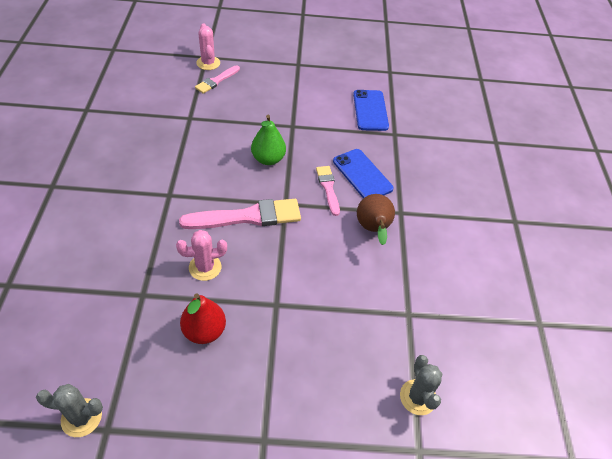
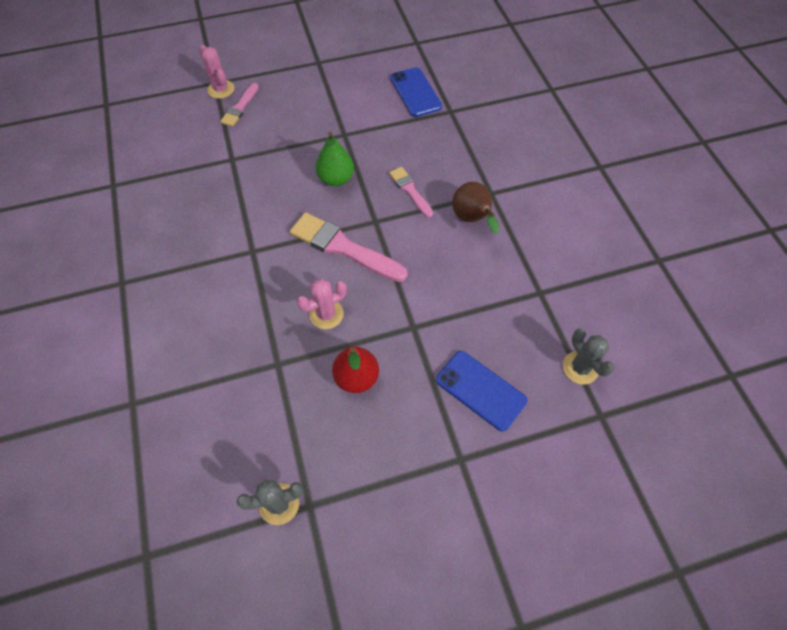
camera: 15 degrees left, 10 degrees up
(247, 217) = (343, 247): pink brush -> pink brush turned 120 degrees counterclockwise
(362, 175) = (437, 165): blue phone -> blue phone (480, 390)

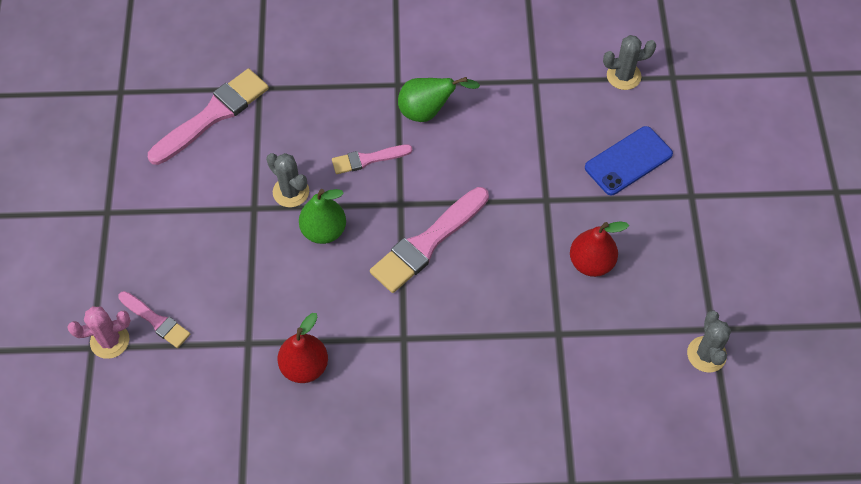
camera: 75 degrees left, 0 degrees up
(217, 195) = (304, 366): none -> red pear
(326, 314) = (510, 276): pink cactus -> none
(364, 151) = (291, 192): none -> grey cactus
(415, 92) = (212, 115): blue phone -> pink brush
(472, 219) = (428, 111): brown pear -> green pear

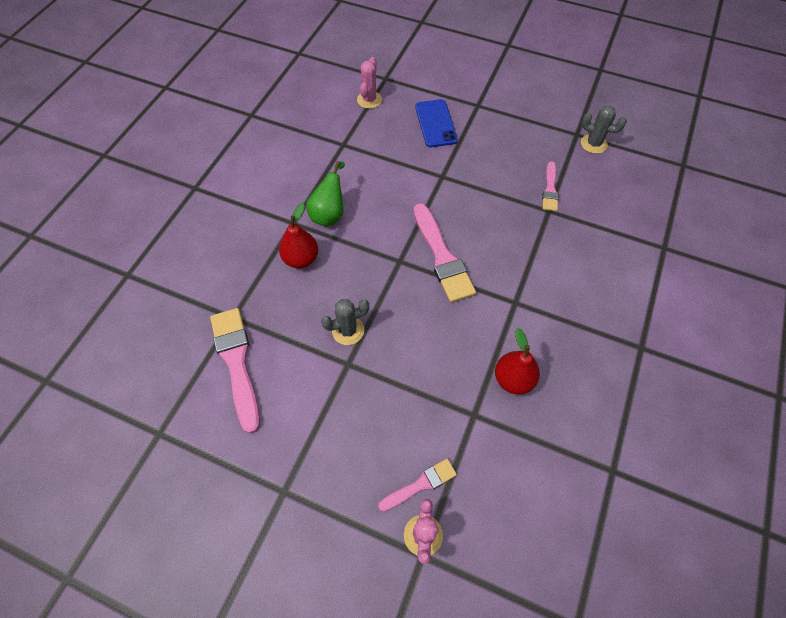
camera: 65 degrees left, 0 degrees up
(324, 231) = (397, 320): green pear -> none
(368, 159) = (348, 266): pink brush -> pink brush (550, 189)
(591, 263) = (503, 172): red pear -> red pear (301, 259)
(623, 76) = (369, 100): grey cactus -> pink cactus

